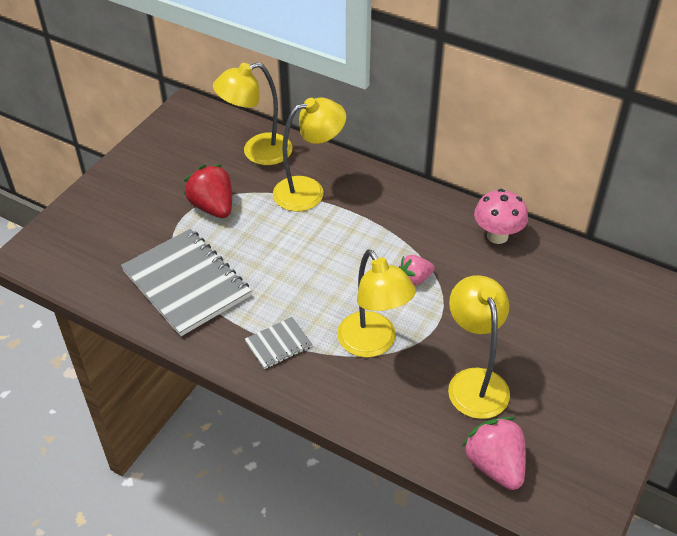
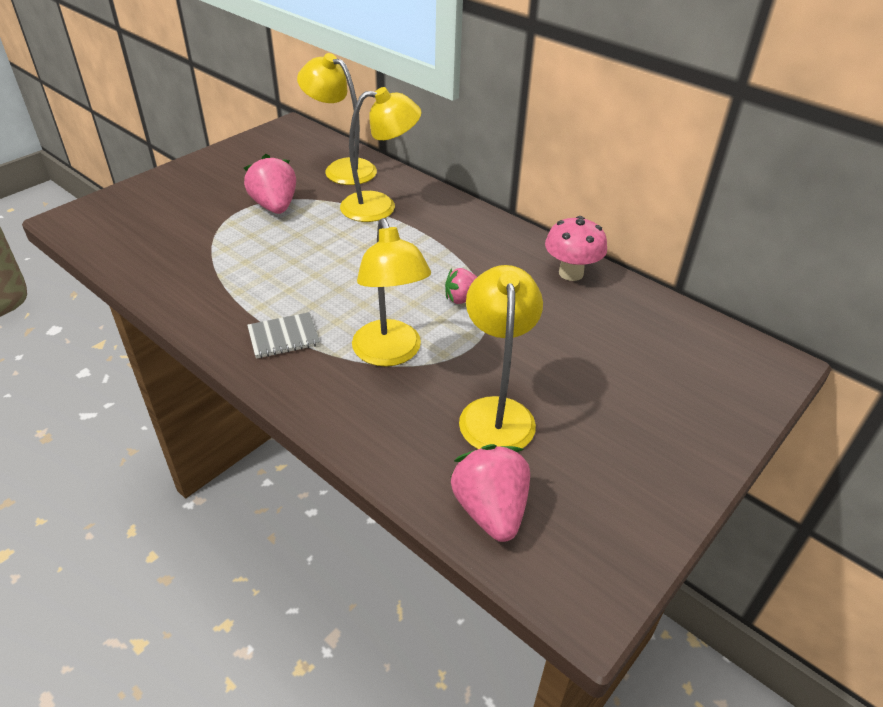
camera: 10 degrees right, 5 degrees down
(186, 284) = (213, 267): grey notebook -> none
(213, 207) = (275, 206): red strawberry -> pink strawberry
(257, 152) = (342, 169): yellow lamp -> yellow lamp turned 45 degrees clockwise

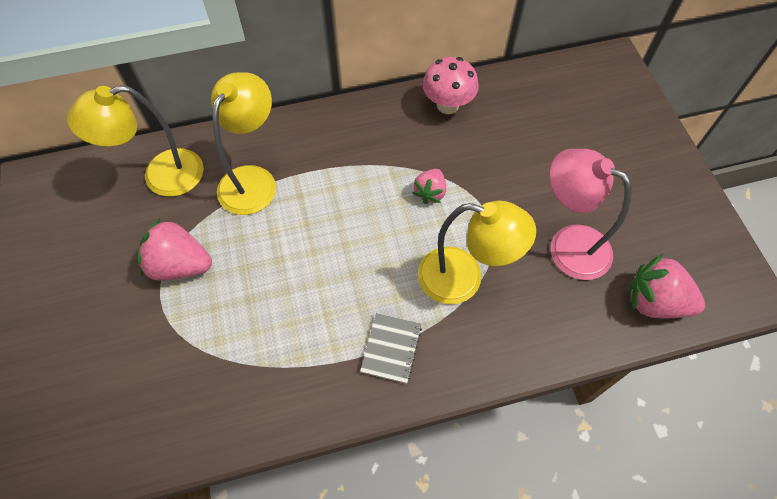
camera: 55 degrees left, 20 degrees up
(496, 412) = (568, 245): yellow lamp -> pink lamp

